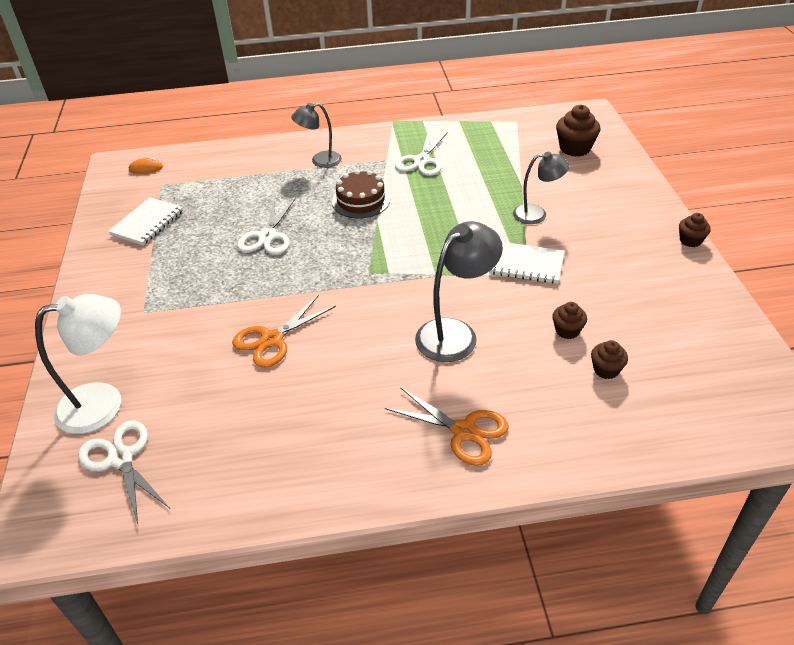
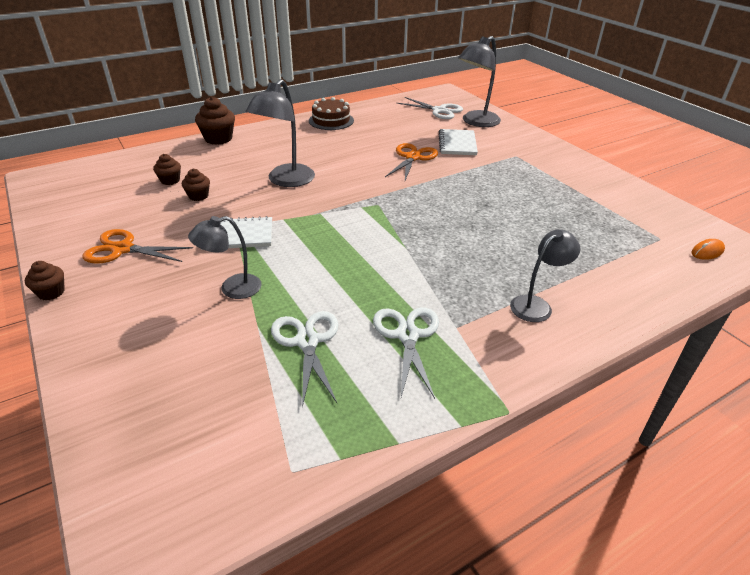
camera: 155 degrees right, 5 degrees down
(104, 403) = (476, 122): white lamp -> grey lamp
(147, 223) = (610, 204): white notebook -> white notebook (457, 144)
(267, 237) = (492, 213): white scissors -> white scissors (307, 341)
(361, 201) = (439, 264): brown cake -> brown cake (331, 120)
(464, 431) = (263, 143): orange scissors -> orange scissors (122, 249)
(575, 148) = (178, 419): brown cupcake -> brown cupcake (218, 138)

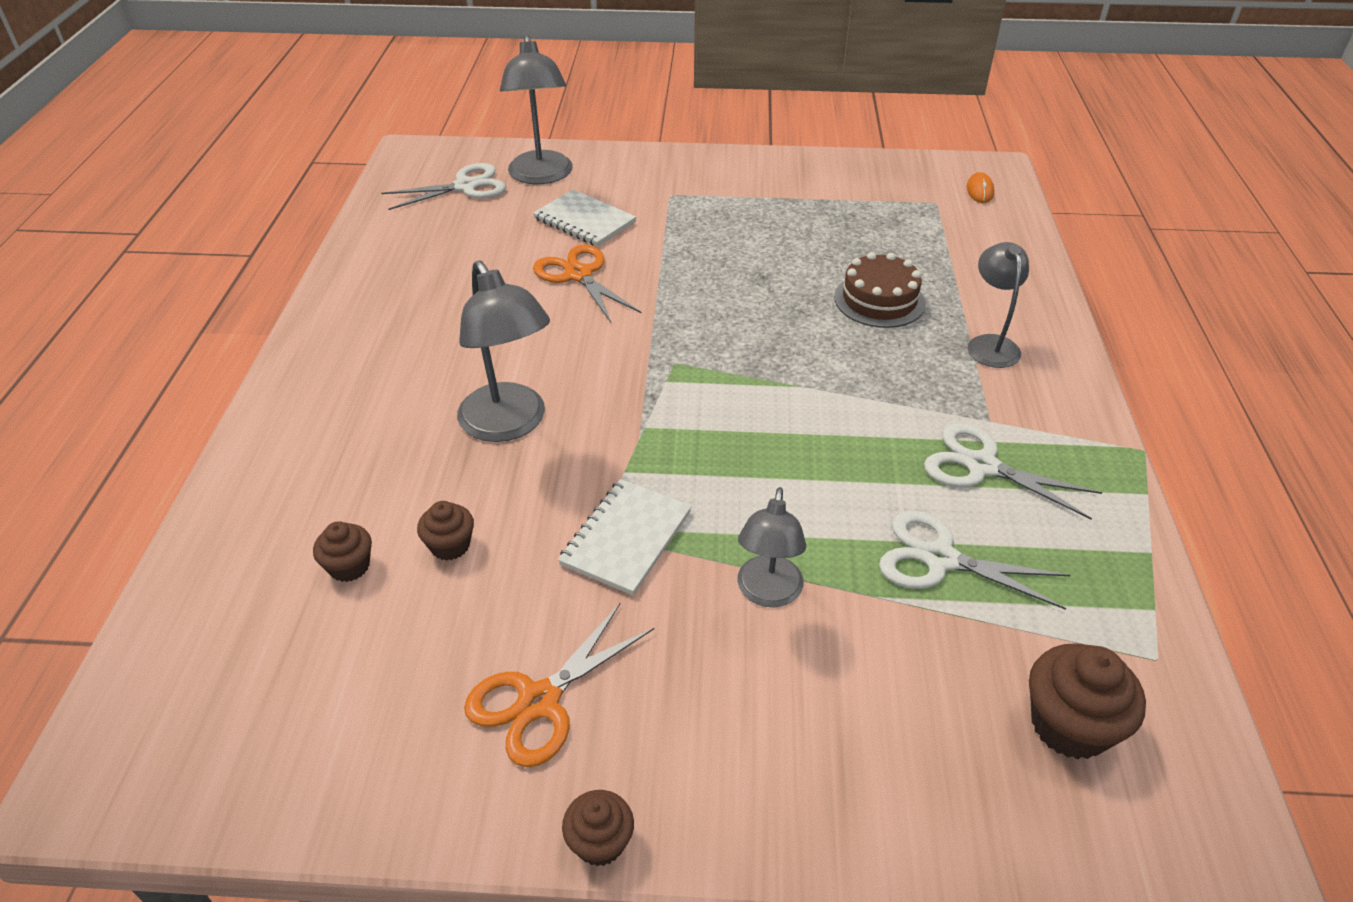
camera: 55 degrees left, 5 degrees up
(218, 138) = (254, 449): brown cupcake -> brown cupcake (1069, 725)
(331, 120) = (358, 296): brown cake -> brown cake (879, 300)

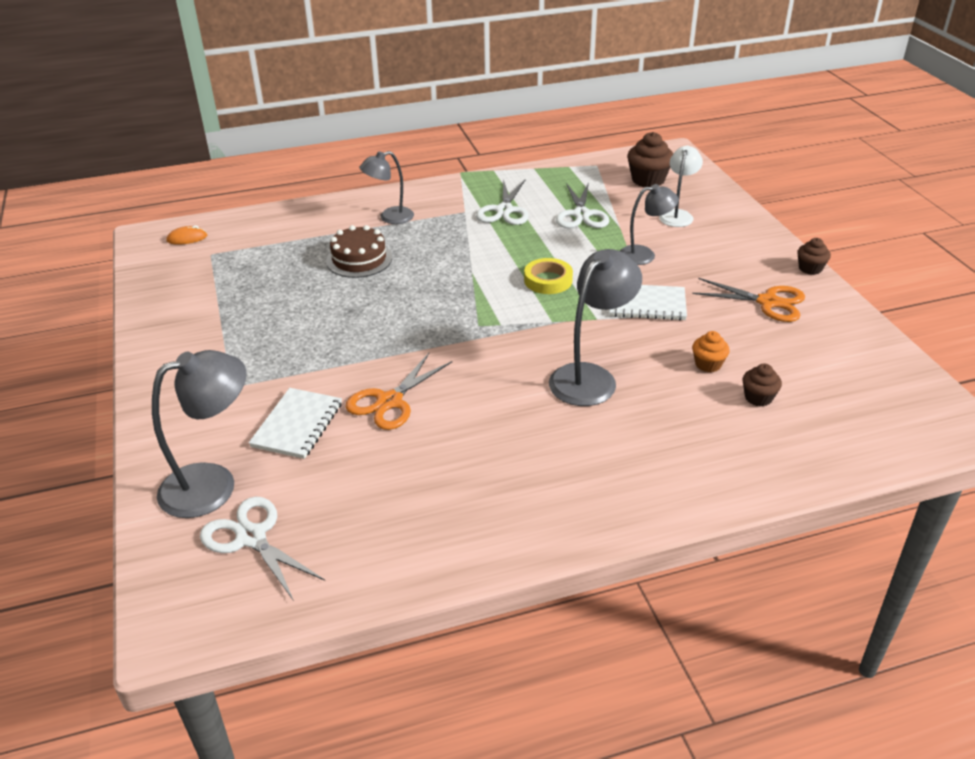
camera: 110 degrees left, 5 degrees down
(450, 545) = (708, 364): brown cupcake -> orange cupcake
(746, 453) = (548, 280): none -> yellow tape
(896, 709) = (677, 215): none -> white lamp

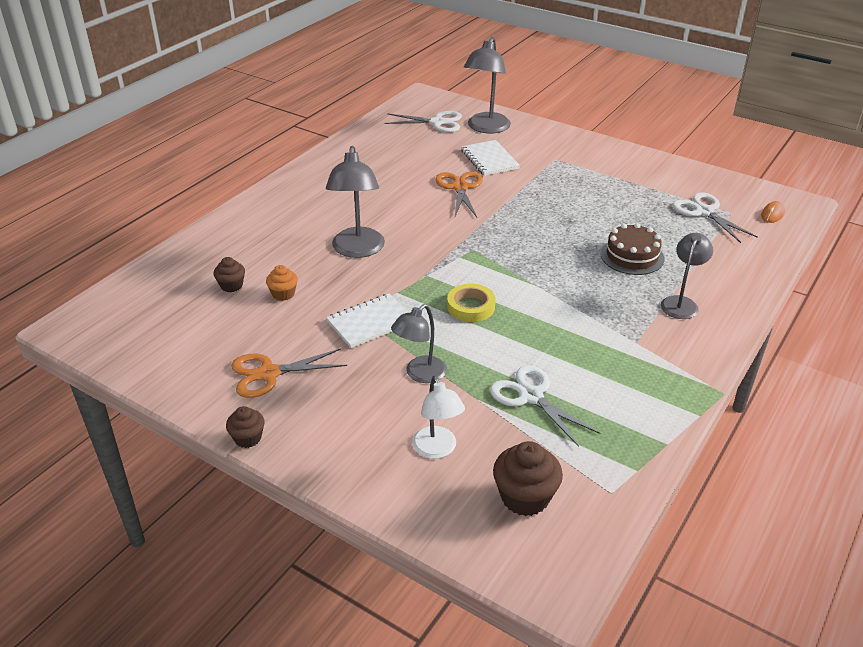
camera: 140 degrees right, 0 degrees up
(504, 210) = (605, 362): white scissors -> white scissors (704, 212)

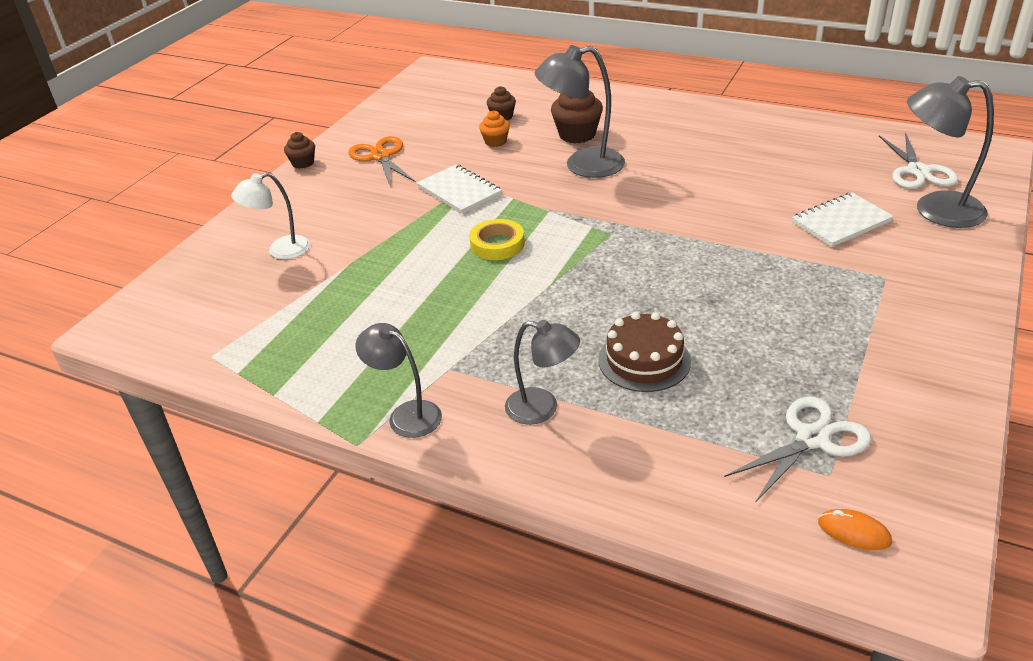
camera: 85 degrees right, 0 degrees up
(420, 374) = (383, 228): grey lamp -> grey lamp (406, 414)
(460, 187) = (750, 209): orange scissors -> none
(525, 497) = (215, 304): brown cupcake -> brown cupcake (577, 135)
(531, 396) = (352, 296): white scissors -> none

